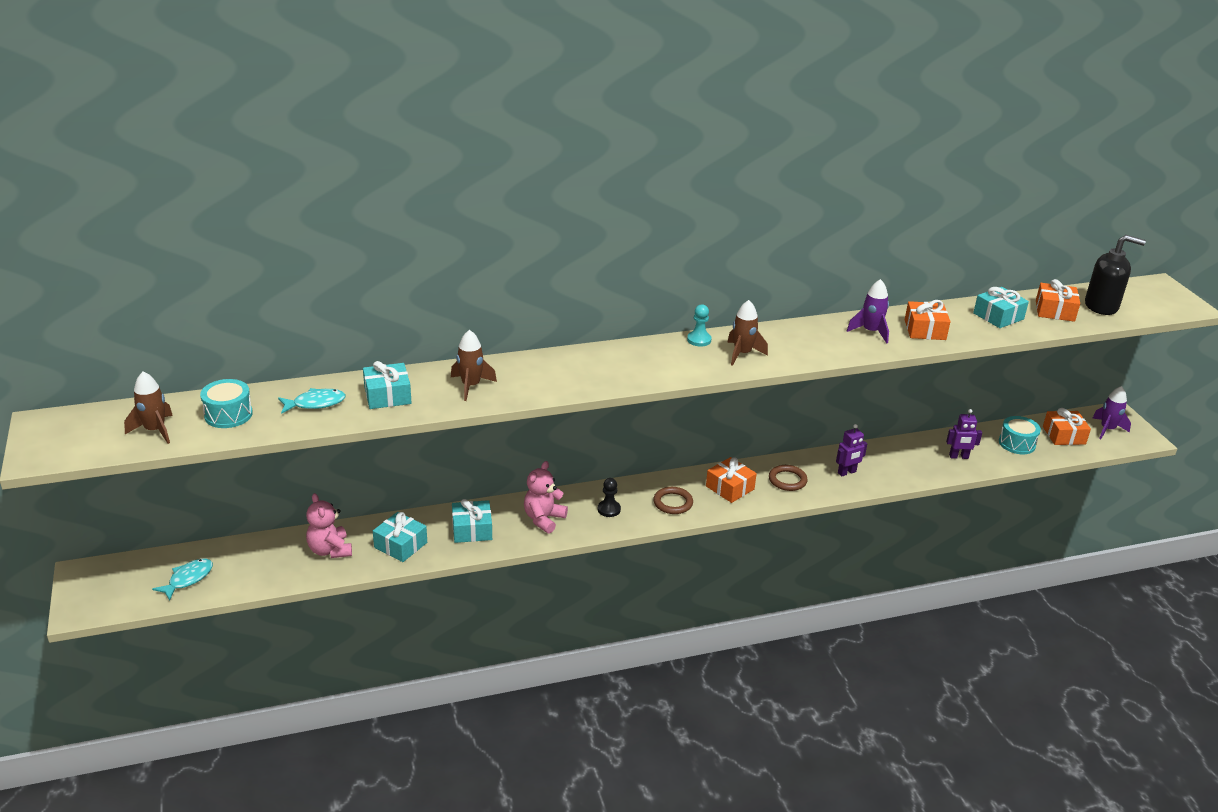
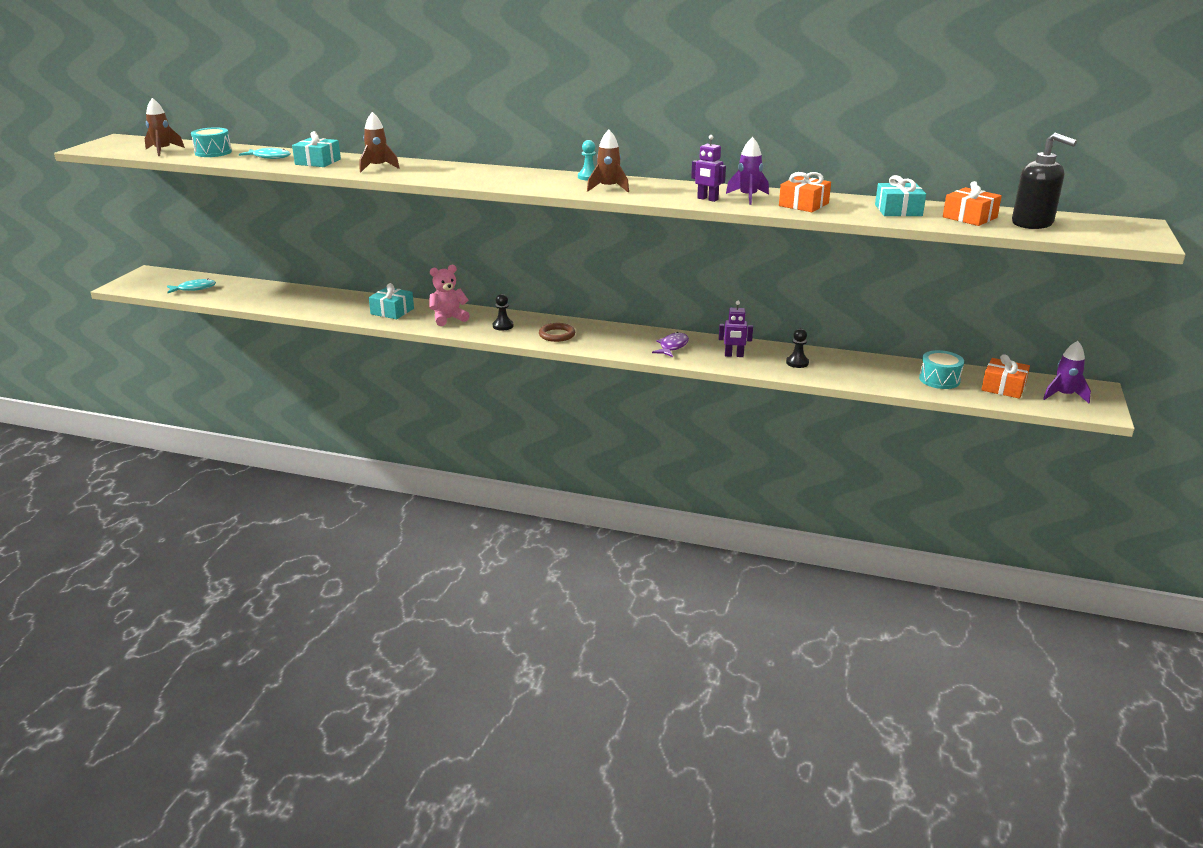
camera: 35 degrees right, 5 degrees down
(330, 550) = (290, 298): pink teddy bear -> none
(400, 545) = (336, 306): turquoise gift -> none
(730, 488) = (616, 338): orange gift -> none
(787, 480) = (672, 346): brown ring -> purple fish
(902, 463) = (797, 363): none -> black pawn
(958, 457) = (861, 373): purple robot -> purple robot (707, 199)

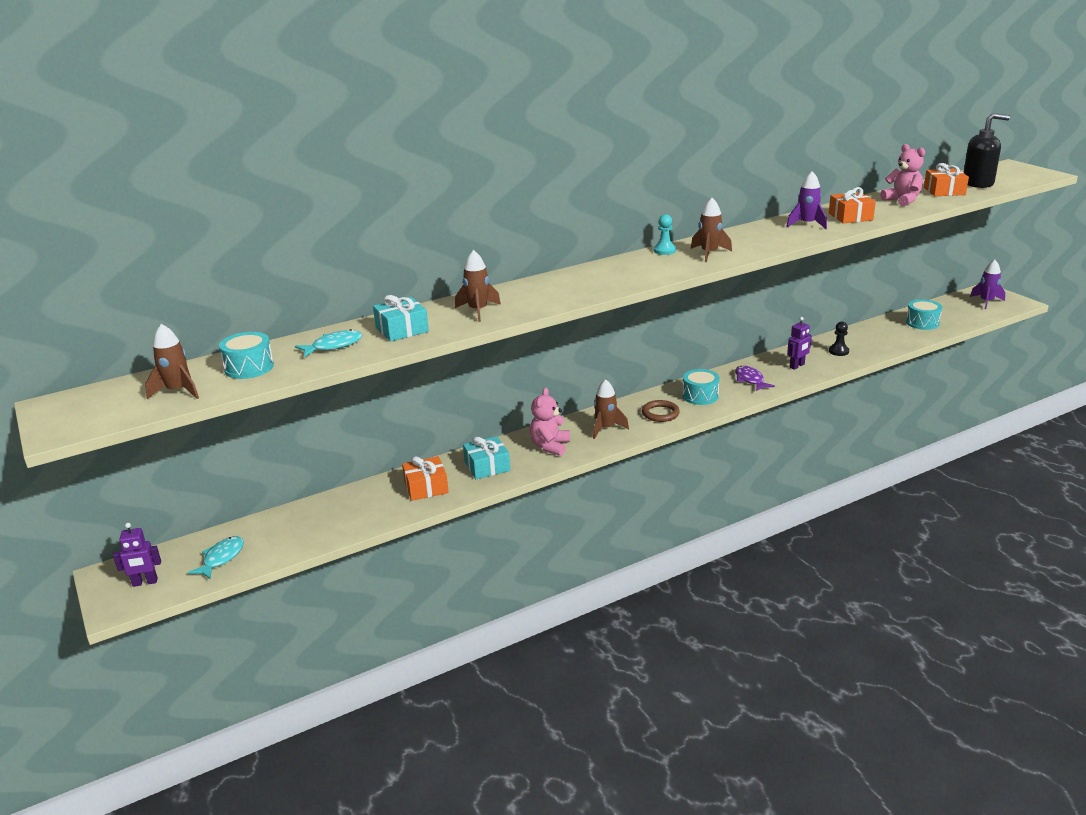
camera: 45 degrees left, 0 degrees up
(503, 326) = (606, 428): black pawn -> brown rocket
(610, 338) = (700, 396): none -> turquoise drum
(707, 199) = (792, 235): purple robot -> purple robot (145, 582)
(898, 210) = (902, 200): turquoise gift -> pink teddy bear
(1003, 387) = (955, 311): orange gift -> orange gift (426, 487)

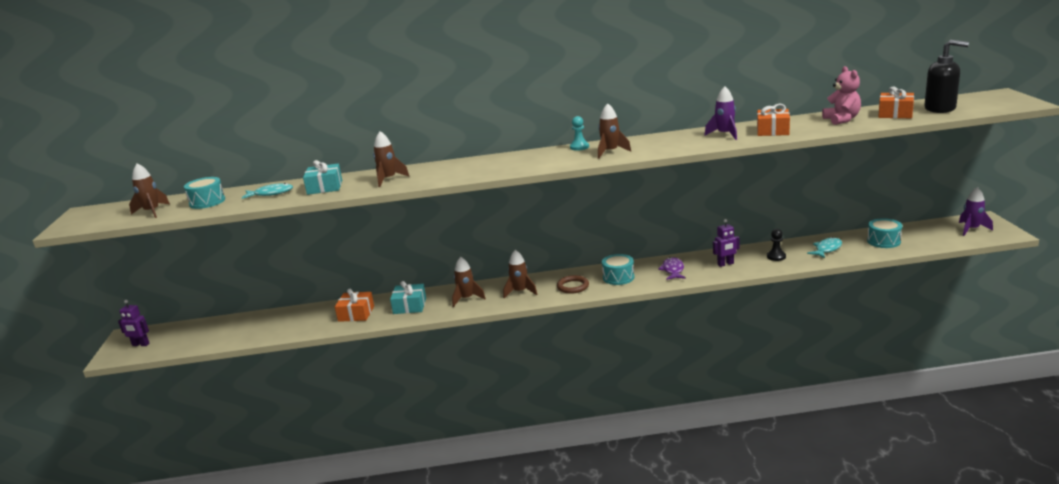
camera: 25 degrees right, 5 degrees down
(221, 558) = (194, 338): turquoise fish -> turquoise fish (827, 249)
(550, 446) = (467, 299): pink teddy bear -> brown rocket

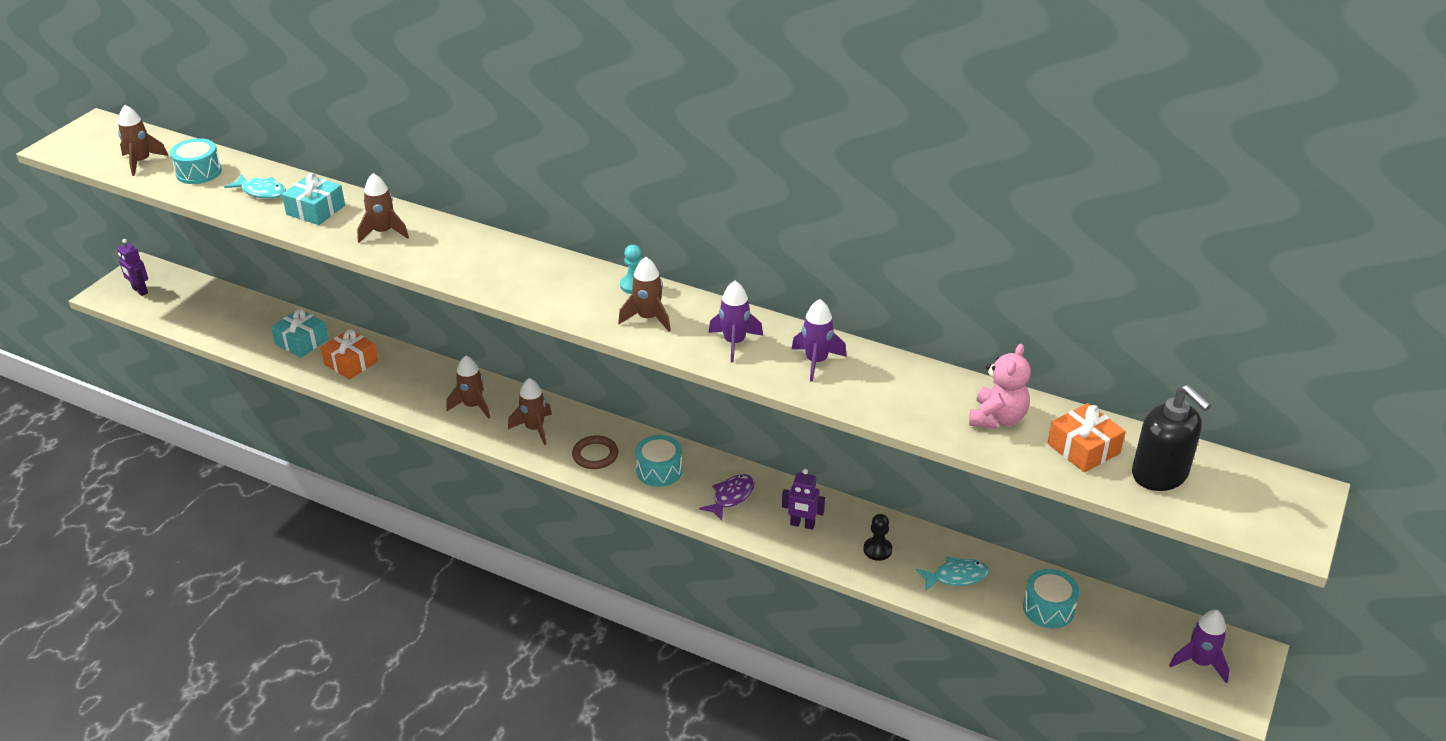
camera: 30 degrees right, 15 degrees up
(409, 306) = (409, 382): turquoise gift -> turquoise gift (302, 341)
(672, 143) = (734, 343): none -> purple rocket
(773, 131) = (880, 389): orange gift -> none

